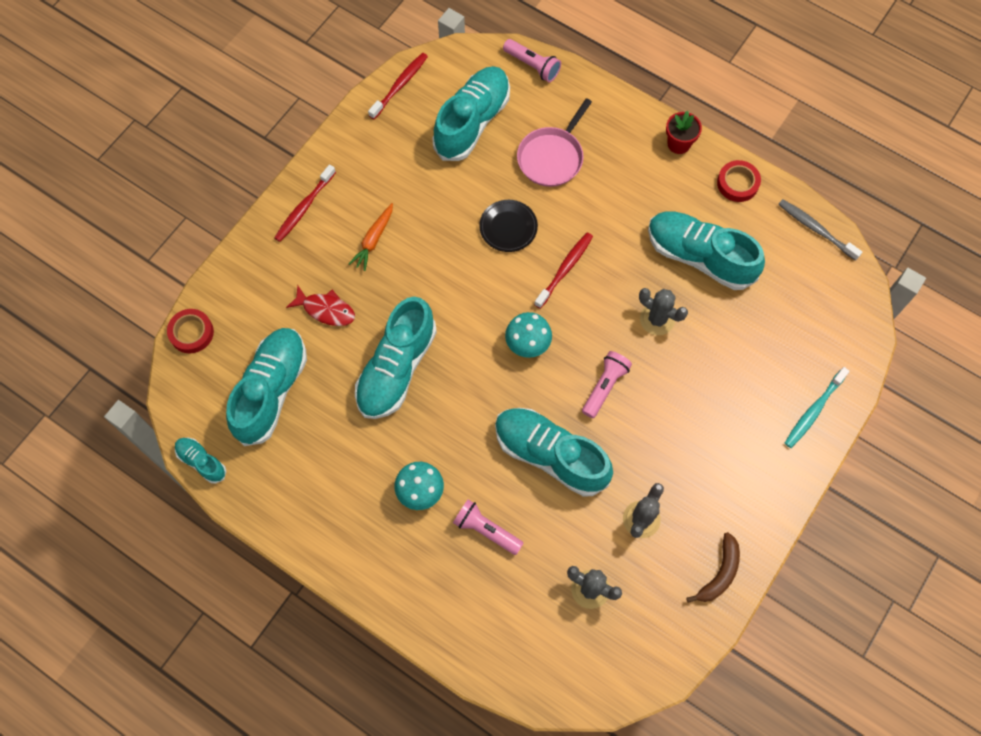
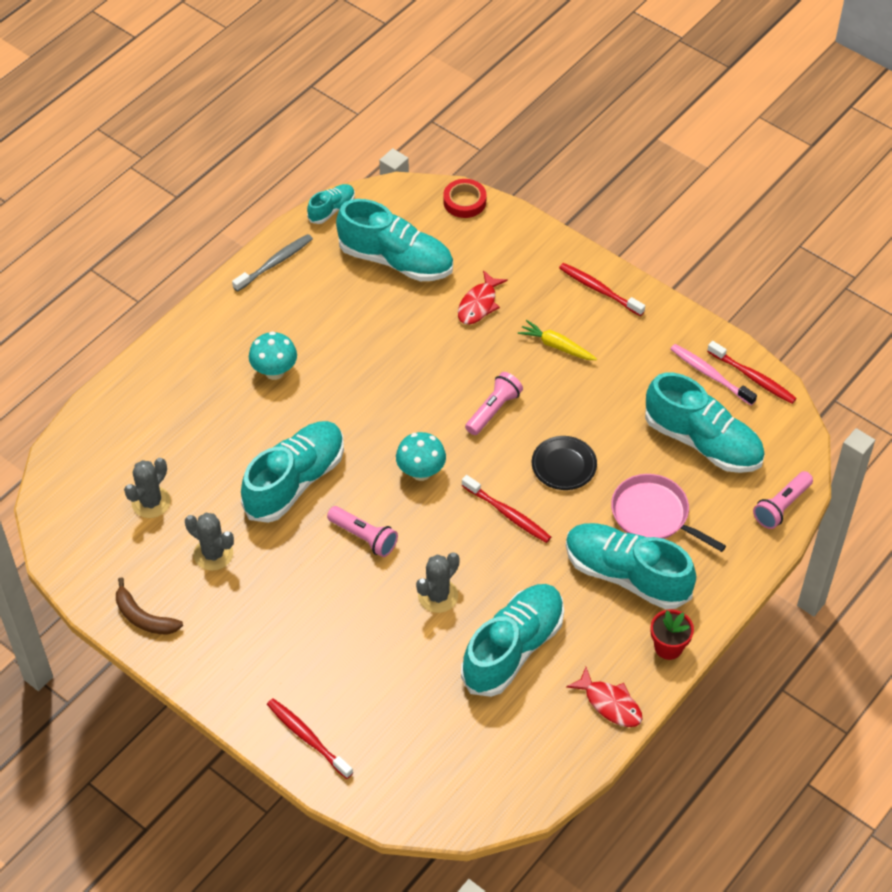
camera: 95 degrees right, 15 degrees down
(373, 240) = (556, 346): orange carrot -> yellow carrot
(396, 368) = (407, 359): turquoise shoe -> turquoise shoe (626, 575)
(399, 117) = (710, 374): none -> pink toothbrush
(486, 530) = (226, 421): pink flashlight -> pink flashlight (493, 410)
(737, 183) = (610, 703): red tape -> red fish
(813, 411) = (307, 737): turquoise toothbrush -> red toothbrush
(816, 229) = (541, 781): grey toothbrush -> grey toothbrush (275, 263)

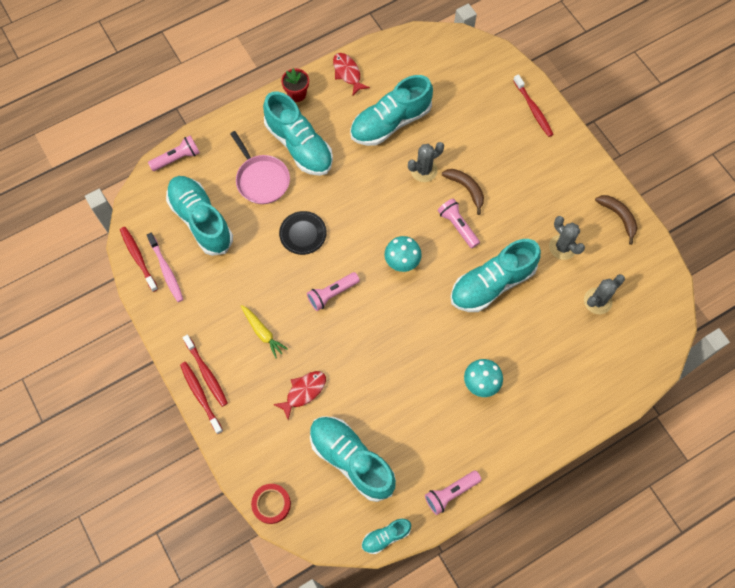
camera: 160 degrees left, 15 degrees up
(275, 263) = (450, 493): grey toothbrush -> pink flashlight
(369, 589) = (466, 189): none -> brown banana
(508, 514) = (356, 211): red toothbrush -> red toothbrush (200, 396)

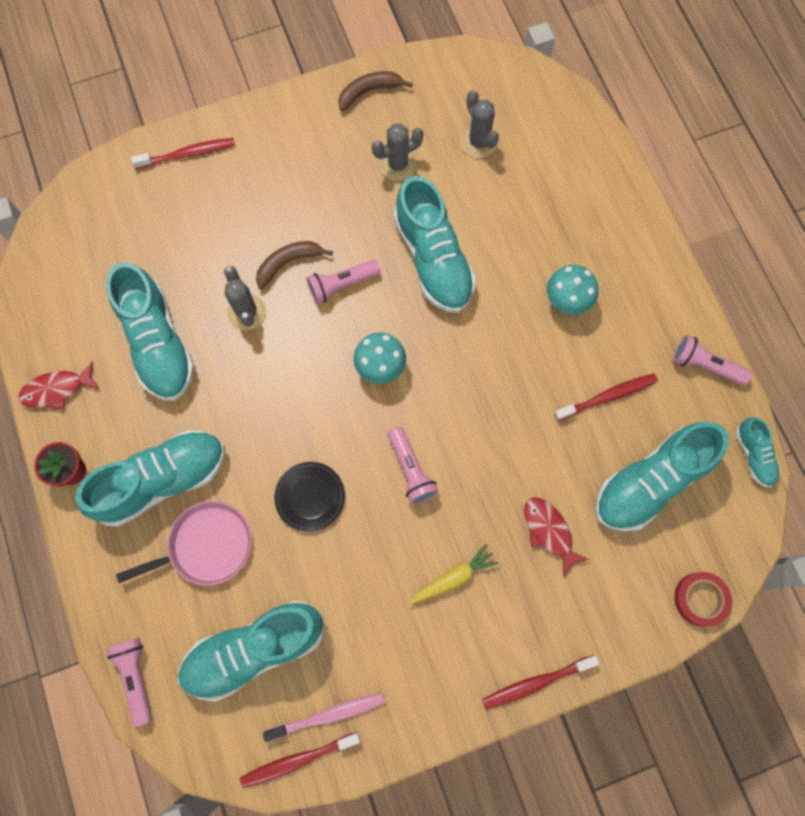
camera: 80 degrees left, 5 degrees up
(206, 373) = (502, 669): red toothbrush -> red toothbrush (607, 397)
(450, 493) = (705, 365): pink flashlight -> pink flashlight turned 135 degrees clockwise

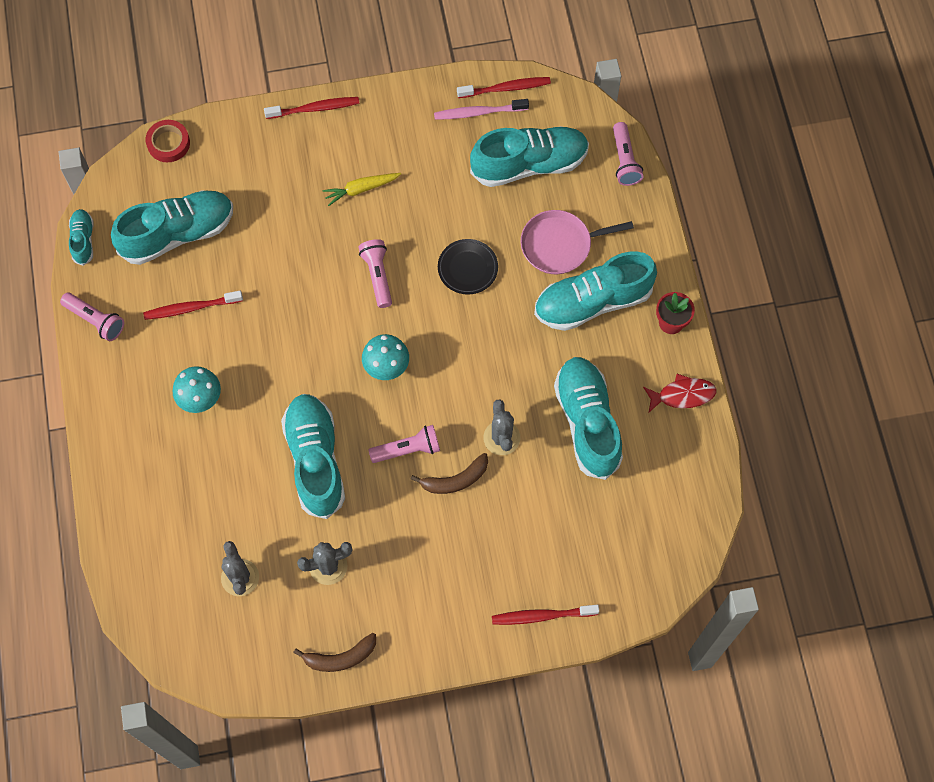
camera: 170 degrees left, 5 degrees down
(549, 531) = (274, 210): red fish -> none

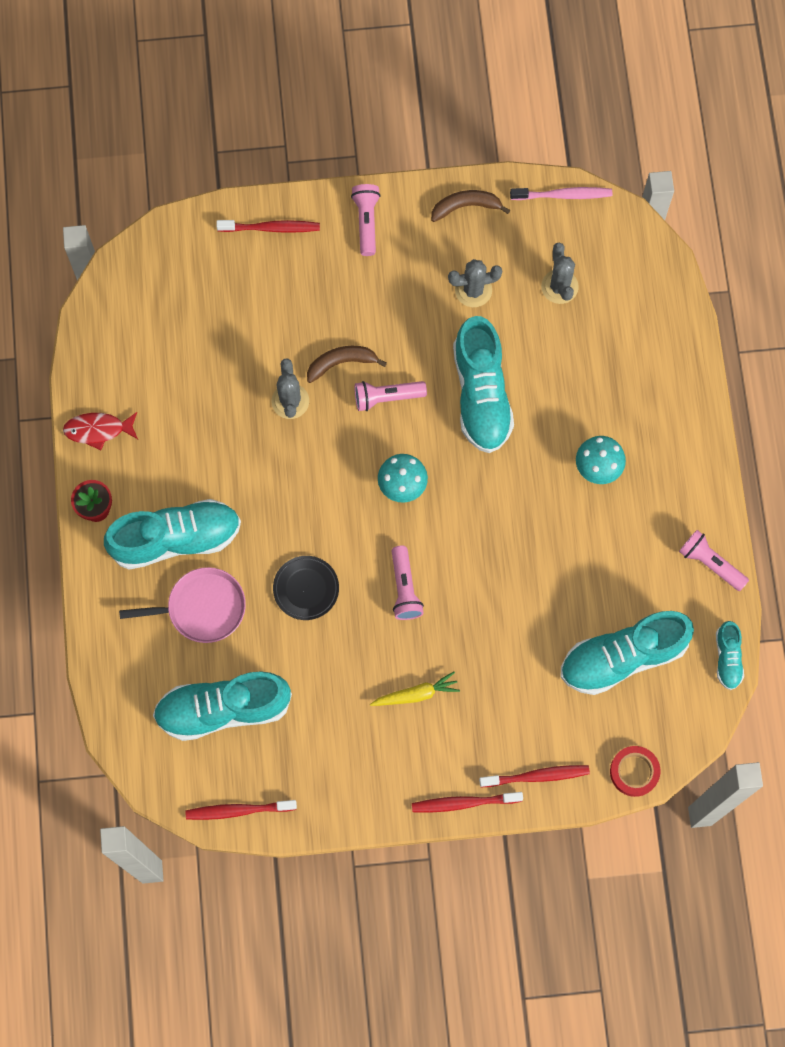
camera: 175 degrees left, 5 degrees up
(191, 308) = (608, 568): red toothbrush -> red toothbrush (537, 776)
(478, 112) = (274, 781): pink toothbrush -> pink toothbrush (563, 195)
(587, 422) = (200, 410): turquoise shoe -> none
(624, 160) = (114, 704): pink flashlight -> pink flashlight (366, 222)

